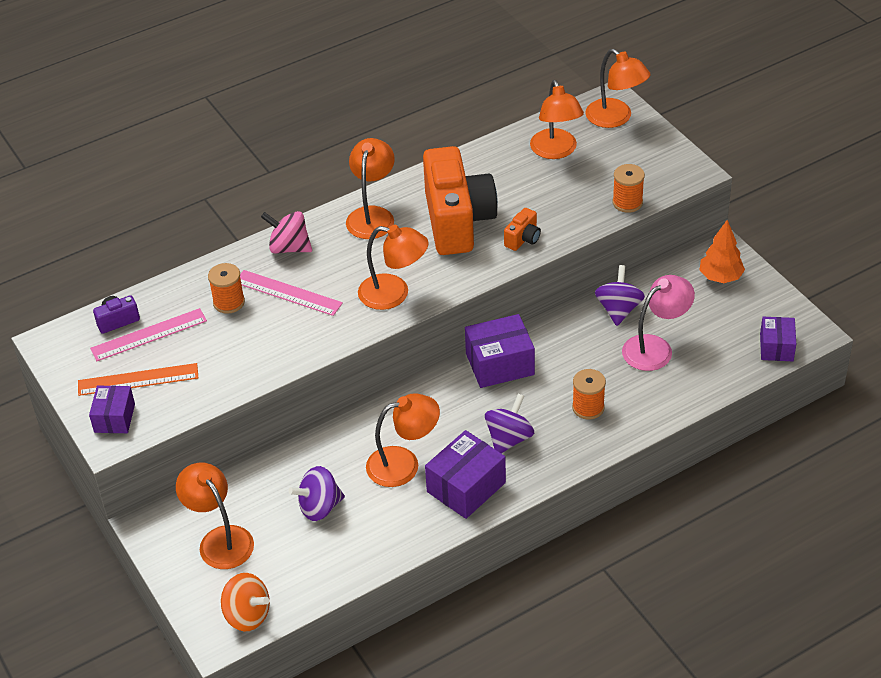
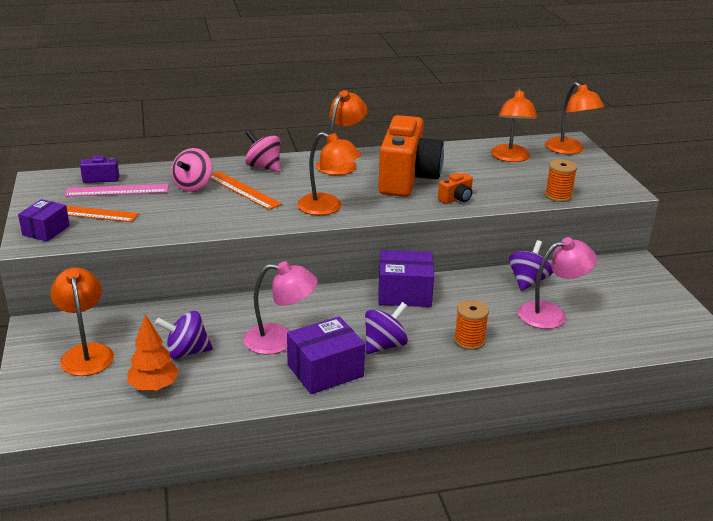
camera: 15 degrees right, 15 degrees down
(229, 302) = (193, 186): orange spool -> pink spinning top
(247, 615) = (63, 415): orange spinning top -> none
(288, 292) = (243, 190): pink ruler -> orange ruler
(404, 464) = (280, 340): orange lamp -> pink lamp
(720, 277) = (630, 280): orange tree -> orange tree (154, 387)
(776, 347) = (669, 339): purple box -> none

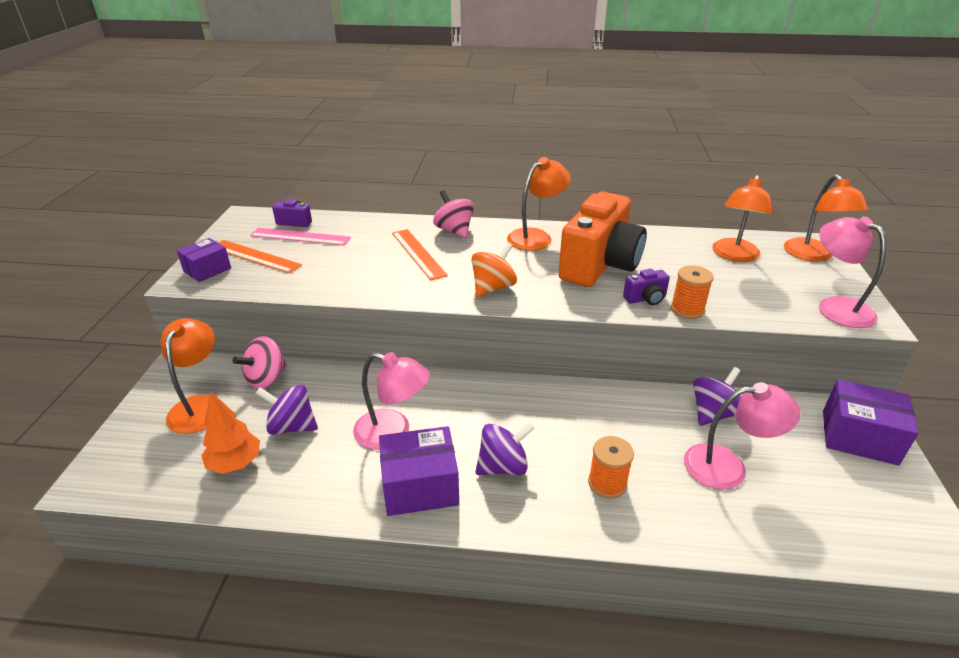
camera: 20 degrees right, 5 degrees up
(193, 186) = (373, 242): pink spinning top -> pink spinning top (266, 378)
(327, 208) = (493, 288): orange lamp -> orange spinning top
(404, 293) = (557, 400): purple box -> purple box (859, 437)
(456, 199) = (646, 299): orange camera -> purple camera
(558, 196) = (777, 314): orange spool -> orange spool (687, 309)
(597, 185) = (836, 307): none -> pink lamp

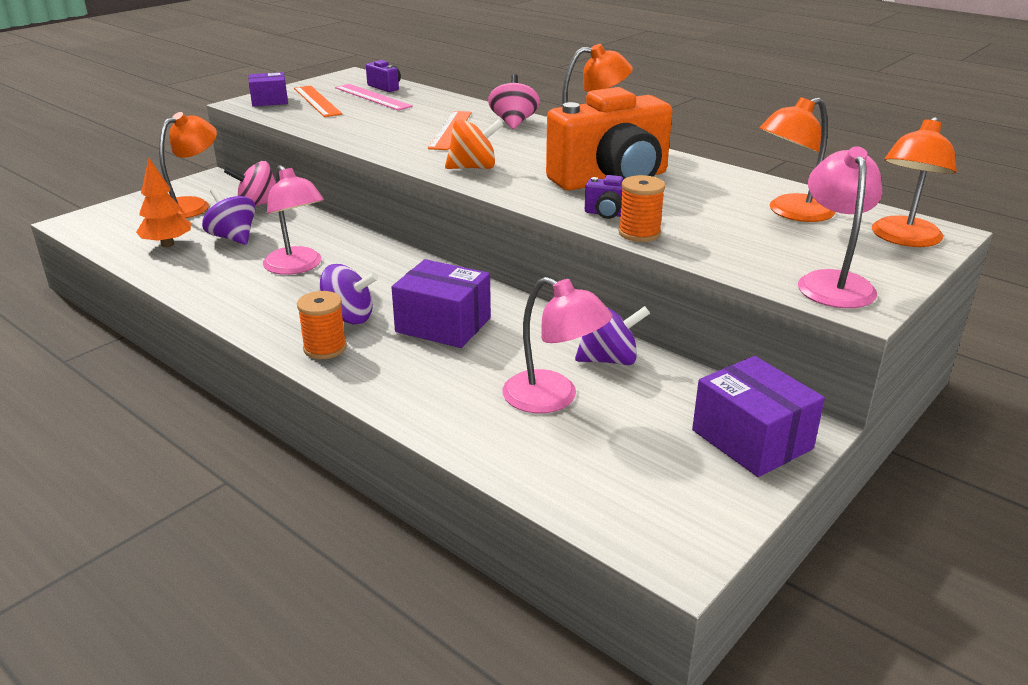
camera: 35 degrees right, 5 degrees down
(420, 486) = (267, 304): purple box -> purple box (443, 325)
(607, 483) = (417, 362): orange spool -> orange spool (325, 348)

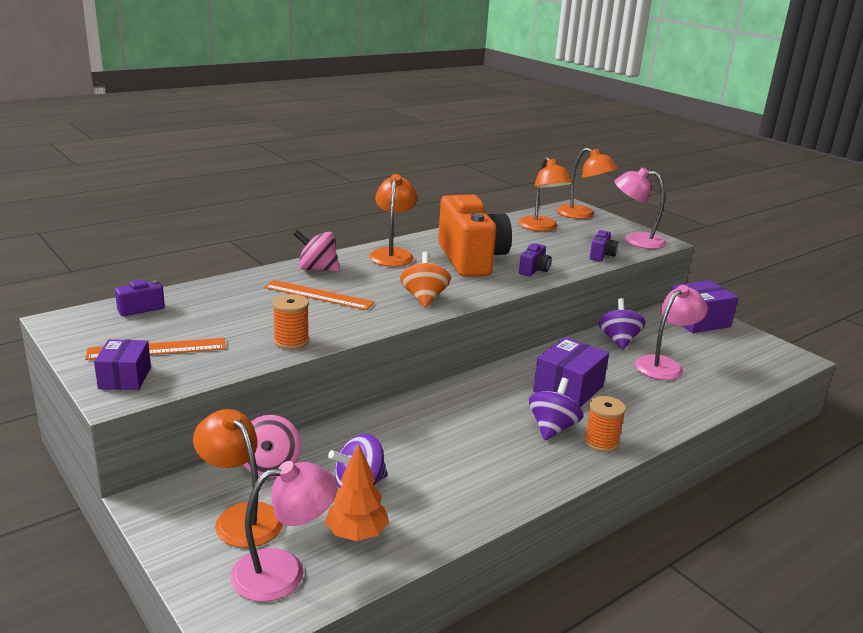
camera: 80 degrees left, 5 degrees down
(297, 267) = (447, 448): pink lamp -> pink lamp (283, 571)
(372, 97) = (173, 318): pink ruler -> none
(639, 233) = (566, 268): orange spool -> orange spool (291, 341)
(720, 255) = (601, 255): none -> purple camera

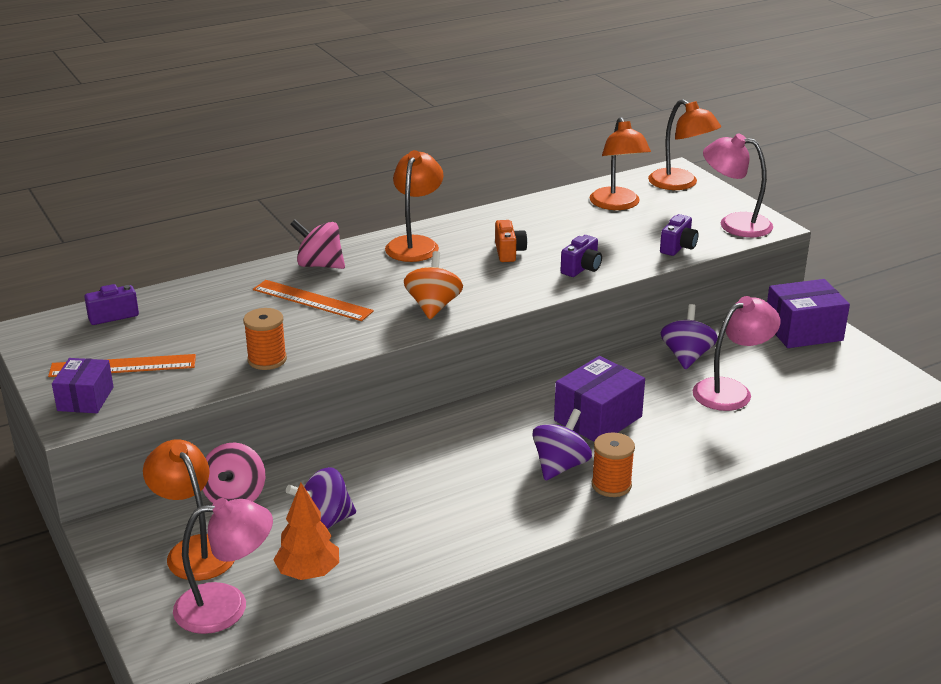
camera: 10 degrees right, 5 degrees up
(471, 259) = (509, 252): orange camera -> orange camera, size x0.40

